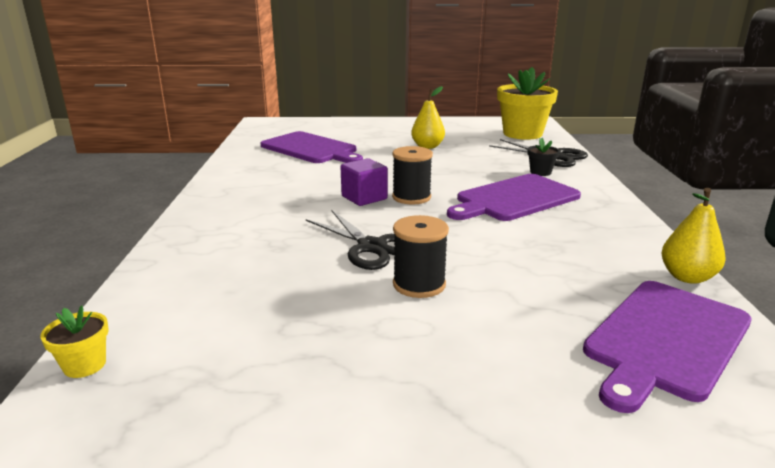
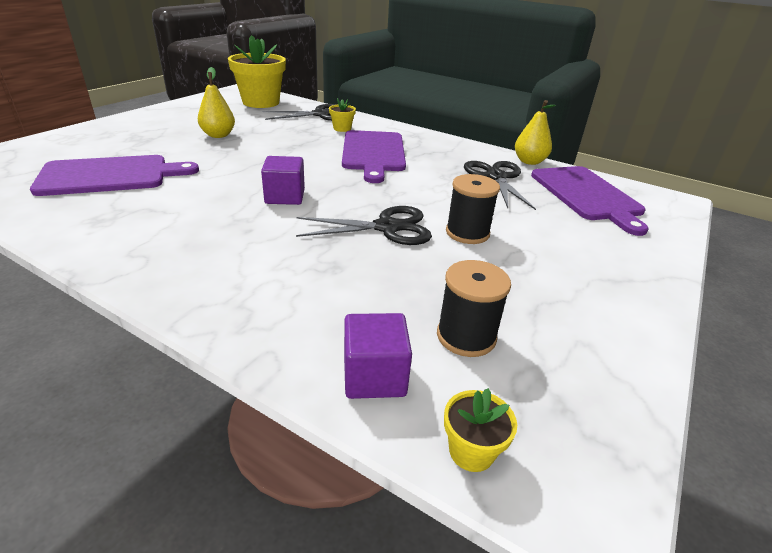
camera: 60 degrees left, 10 degrees up
(150, 303) = (374, 376): none -> purple cube
(411, 197) = (315, 180): black spool -> black spool (466, 336)
(540, 172) = (342, 128): black flower pot -> yellow flower pot
(588, 268) = (496, 177): none -> black scissors

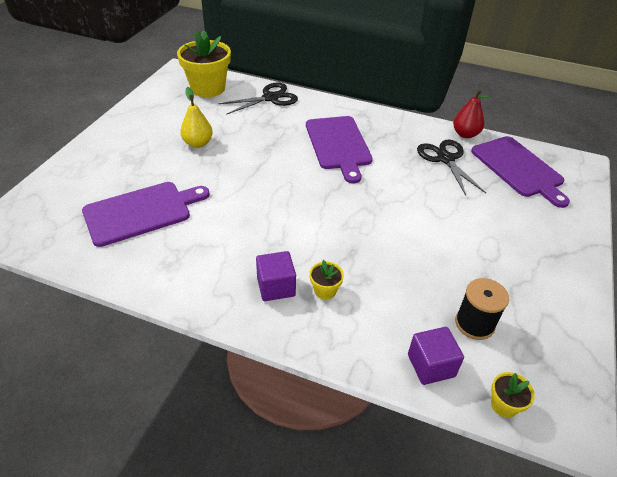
camera: 10 degrees left, 10 degrees up
(285, 197) = (294, 212): purple cube -> purple cube (276, 287)
(342, 128) = (298, 115): yellow flower pot -> yellow flower pot (325, 290)
(387, 227) = (385, 232): black scissors -> none
(467, 233) = (444, 227): black spool -> none
(529, 162) = (465, 134): yellow pear -> red pear

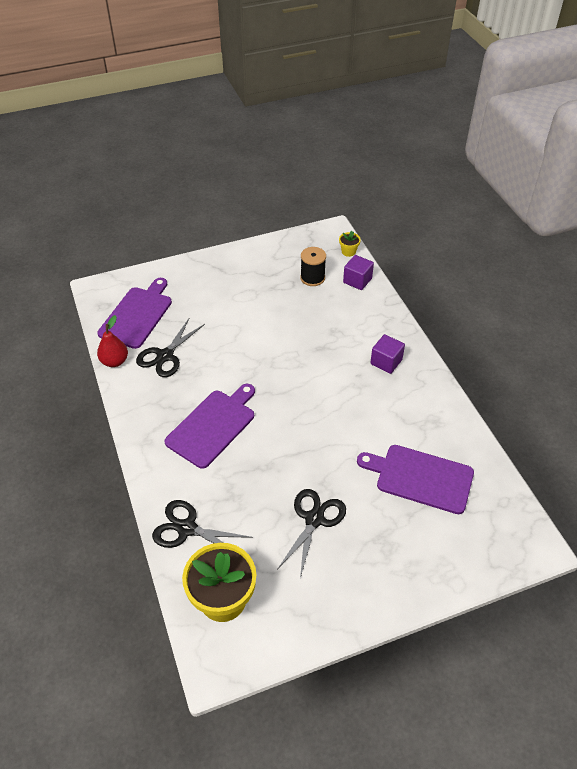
camera: 130 degrees left, 5 degrees up
(198, 143) = (314, 519): yellow pear -> black scissors
(325, 290) = (362, 341): yellow flower pot -> none

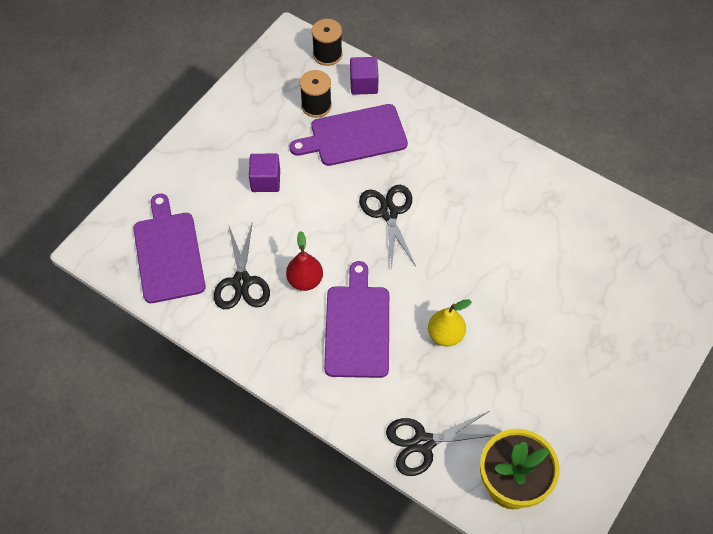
camera: 35 degrees left, 10 degrees up
(115, 361) = (193, 320): red pear -> red pear (305, 280)
(269, 467) = (445, 335): none -> yellow pear
(314, 519) = (527, 359): black scissors -> black scissors (389, 213)
(348, 251) = (327, 54): yellow flower pot -> black spool
(386, 362) = (463, 160): purple cube -> purple cube (265, 181)
(420, 478) = (583, 261): purple cutting board -> purple cutting board (354, 136)

